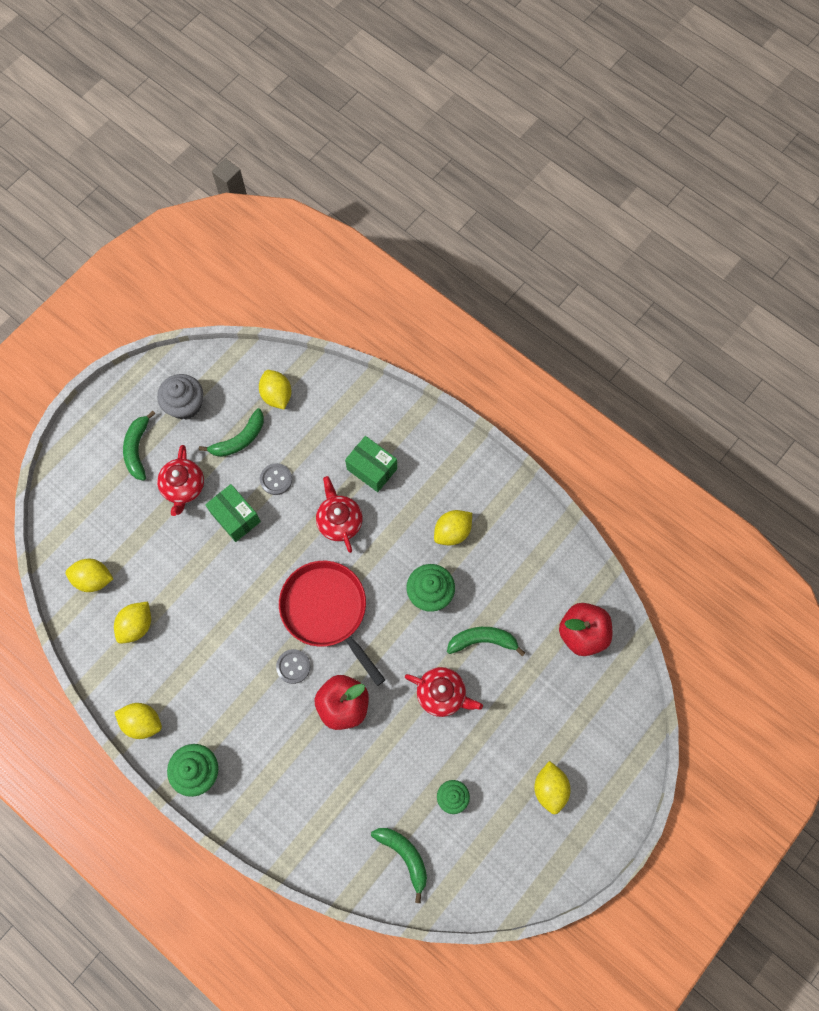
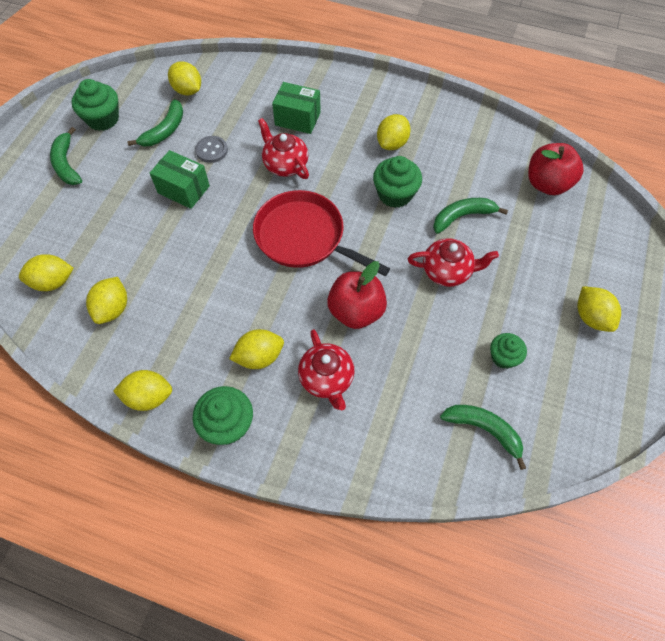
camera: 20 degrees left, 10 degrees down
(184, 487) = (123, 180): red teapot -> red teapot (327, 379)
(185, 404) = (103, 119): grey cupcake -> green cupcake
(244, 718) = (259, 357): none -> yellow lemon
(293, 666) = (291, 294): grey button -> none

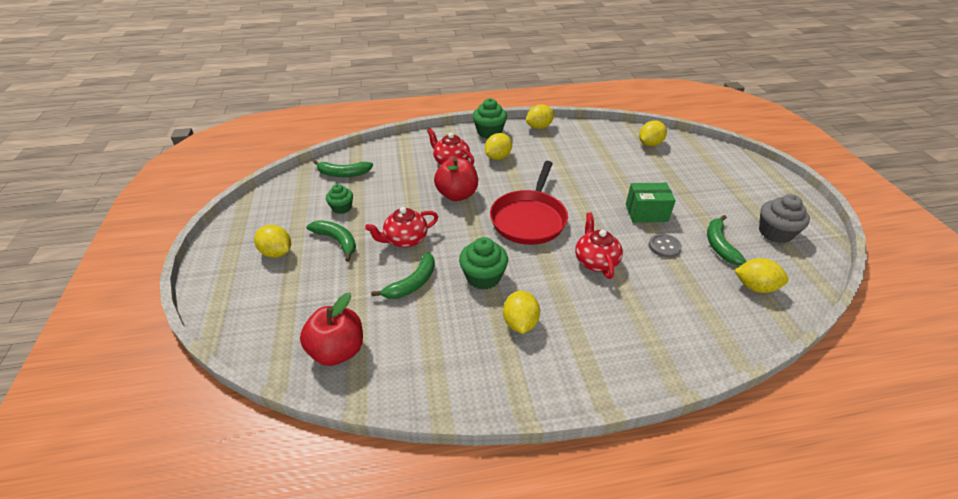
camera: 150 degrees right, 20 degrees down
(67, 164) = (744, 195): green banana -> green banana (337, 241)
(103, 119) = (775, 233): green cupcake -> grey cupcake
(113, 309) = (602, 146): yellow lemon -> none
(285, 164) = (595, 261): red teapot -> red teapot turned 120 degrees counterclockwise
(297, 119) = (630, 306): green box -> none
(304, 237) = (529, 219): red pan -> red pan turned 105 degrees clockwise

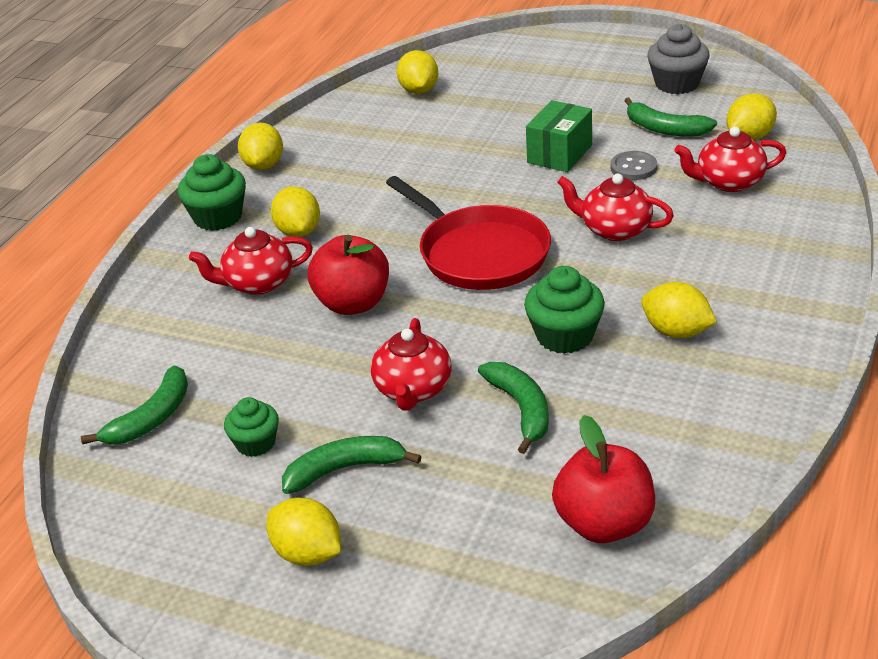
camera: 55 degrees left, 5 degrees down
(277, 253) = (308, 554): yellow lemon -> yellow lemon turned 60 degrees clockwise
(693, 294) = (728, 182): none -> red teapot

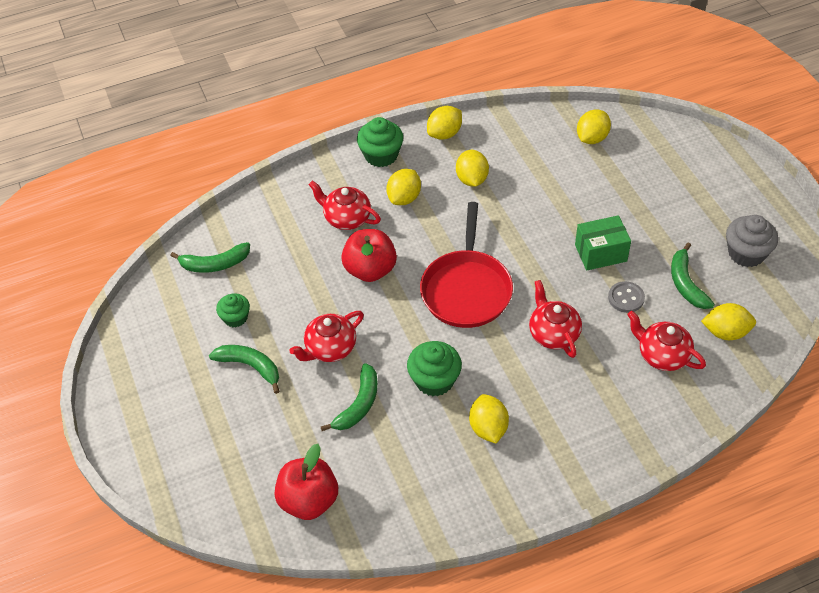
camera: 45 degrees right, 15 degrees up
(308, 554) = (186, 397): yellow lemon -> yellow lemon (472, 179)

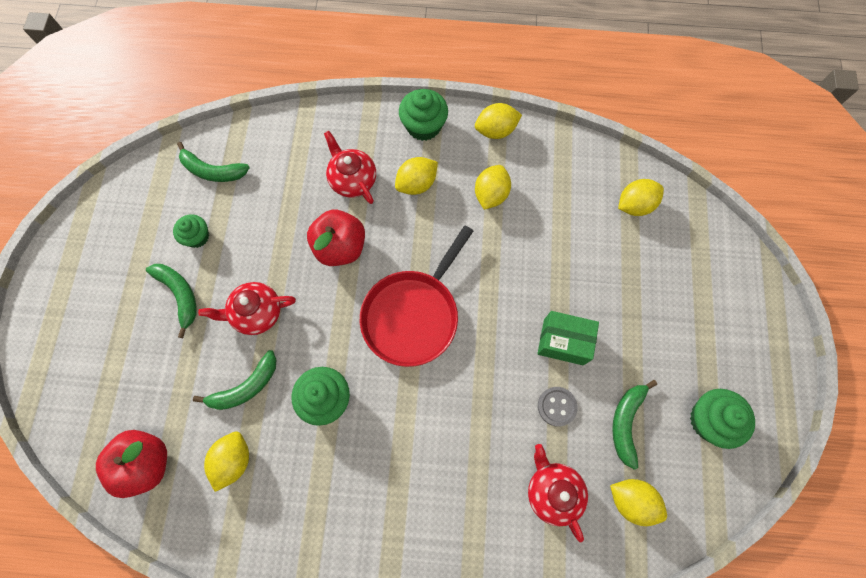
camera: 25 degrees right, 20 degrees up
(488, 428) = (342, 478): yellow lemon -> yellow lemon (234, 460)
(553, 333) = (463, 408): red teapot -> none
(746, 253) = (709, 420): grey cupcake -> green cupcake

